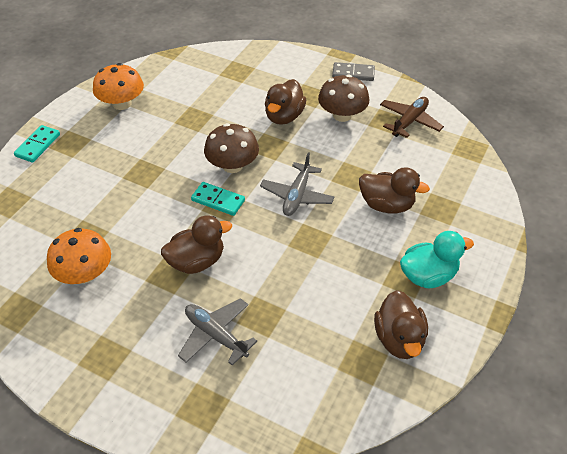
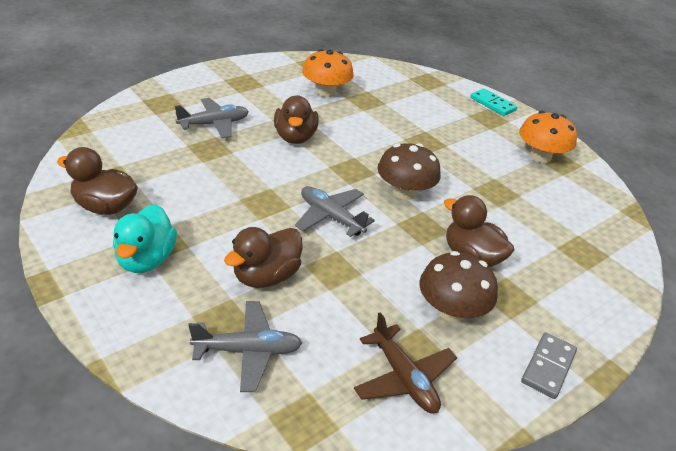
camera: 110 degrees right, 10 degrees down
(218, 200) = (360, 169): turquoise domino -> none
(450, 187) = (248, 351): none -> grey plane

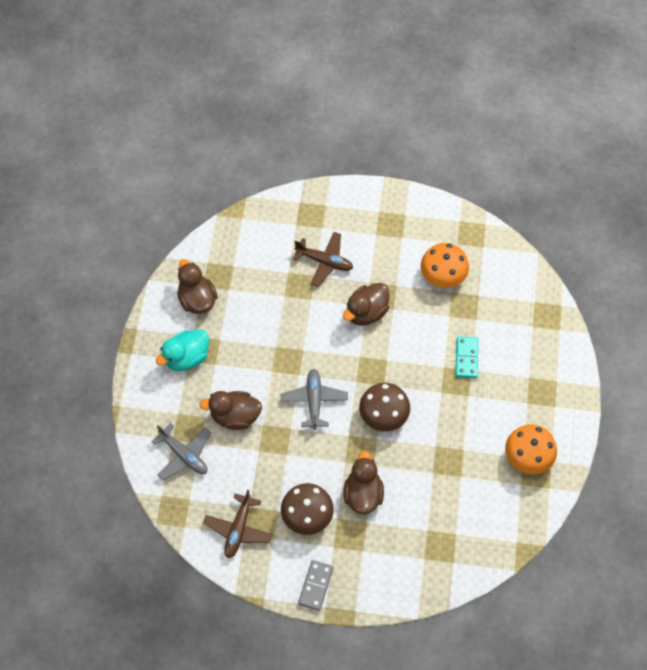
camera: 50 degrees right, 25 degrees up
(214, 124) = (324, 261): grey plane -> brown plane
(492, 104) = (567, 379): turquoise domino -> turquoise domino (466, 358)
(548, 367) = (316, 586): grey domino -> grey domino turned 60 degrees counterclockwise

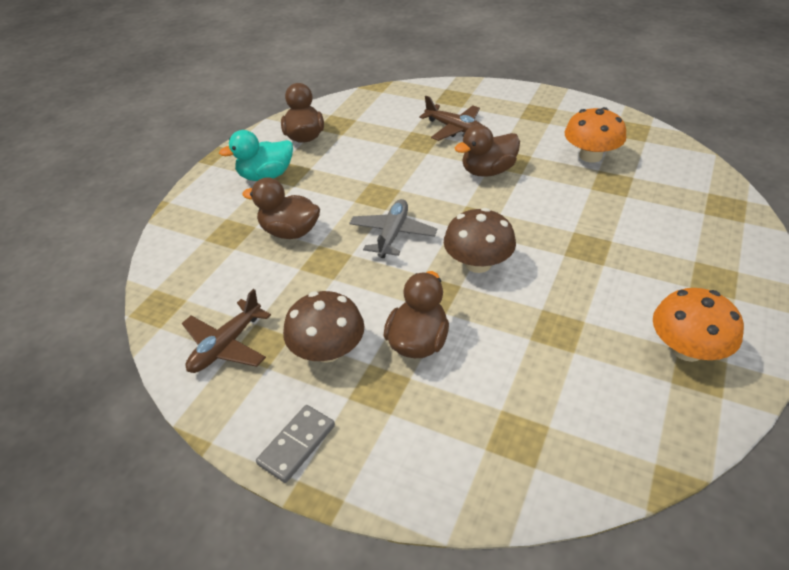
camera: 20 degrees right, 20 degrees down
(184, 455) = (208, 255): grey plane -> none
(466, 358) = (607, 228): turquoise domino -> none

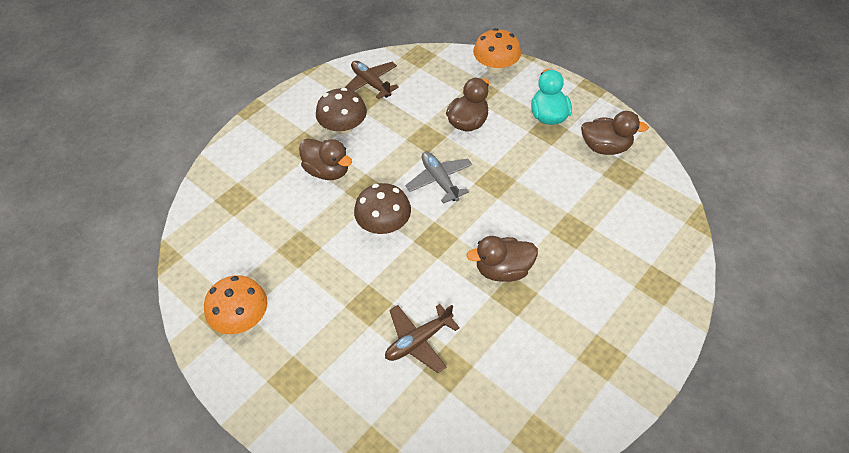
camera: 105 degrees right, 10 degrees up
(297, 445) = (286, 106): grey domino -> none
(392, 234) = (439, 180): grey plane -> grey plane turned 150 degrees counterclockwise
(454, 129) = (588, 265): brown plane -> brown plane (418, 341)
(488, 171) = (503, 270): brown duck -> brown duck turned 90 degrees counterclockwise
(590, 156) = (499, 370): orange mushroom -> orange mushroom (495, 67)

